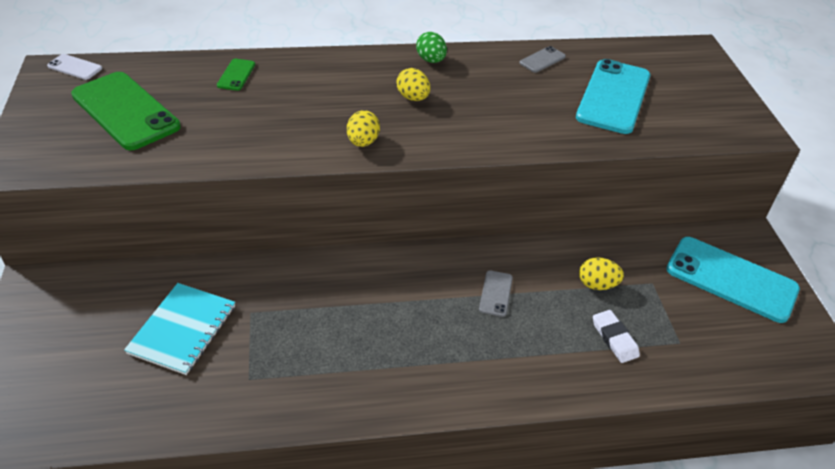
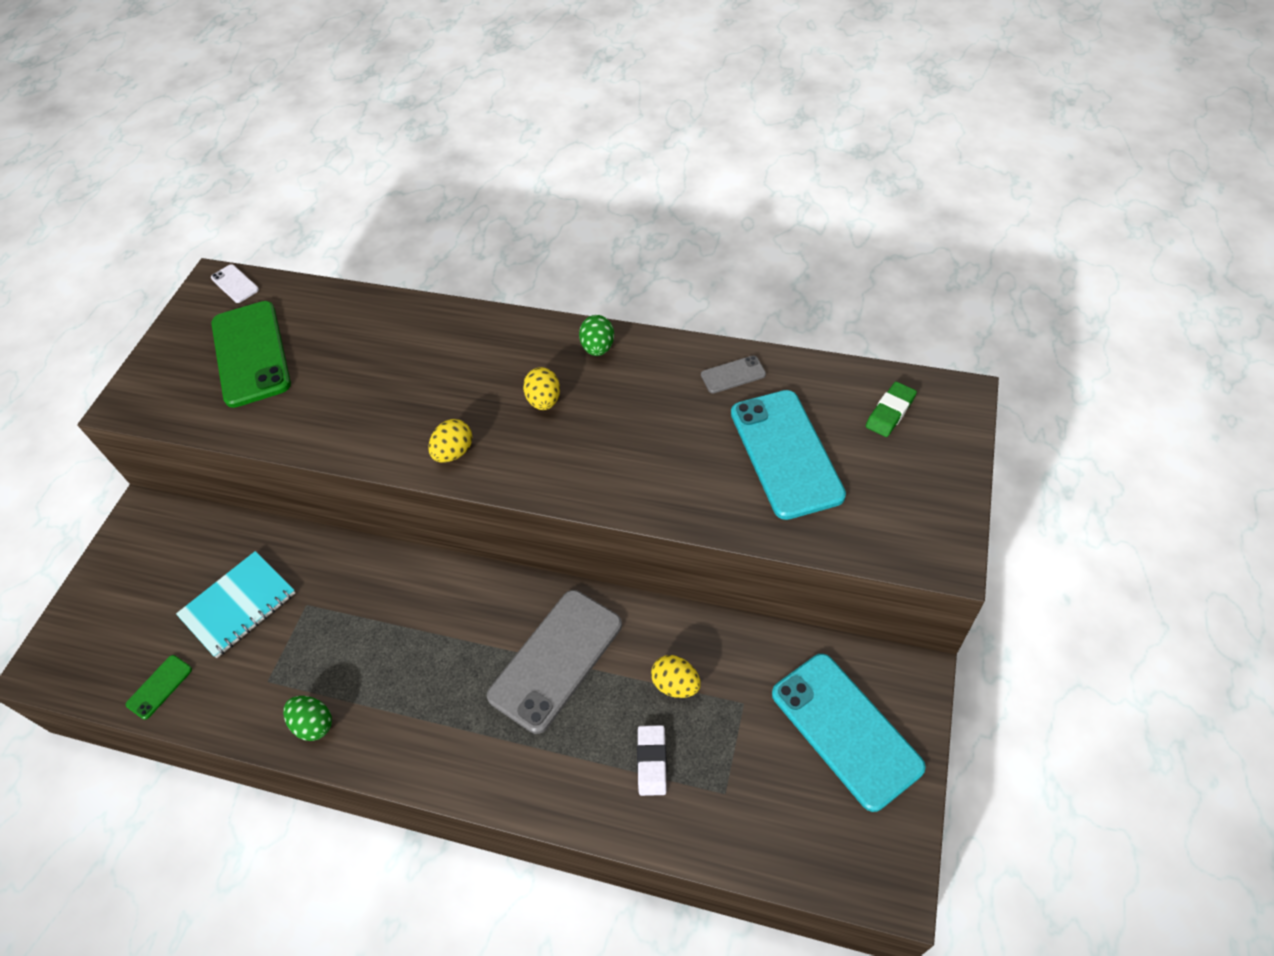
camera: 30 degrees right, 10 degrees up
(236, 75) = (379, 326): green phone -> green phone (159, 687)
(315, 398) = (314, 724): none -> green egg
(496, 293) = (556, 660): grey phone -> grey phone, size x2.25
(613, 96) = (785, 453): turquoise phone -> turquoise phone turned 60 degrees counterclockwise
(662, 62) = (890, 412): none -> green eraser

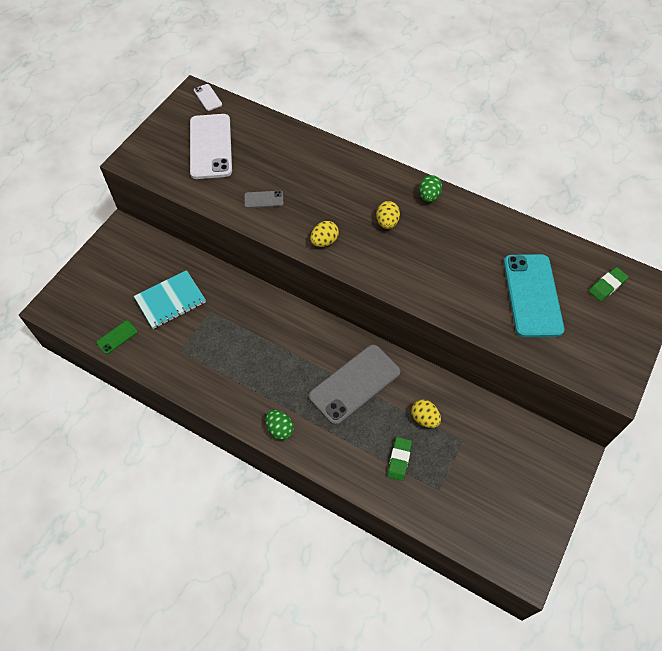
camera: 10 degrees right, 5 degrees up
(251, 354) = (211, 146): green phone -> white phone
(314, 724) = (203, 383): green egg -> green egg (280, 429)
(652, 761) = (399, 459): white eraser -> green eraser
(733, 375) = (511, 236): grey phone -> grey phone (263, 199)
(845, 730) = (522, 474): turquoise phone -> none

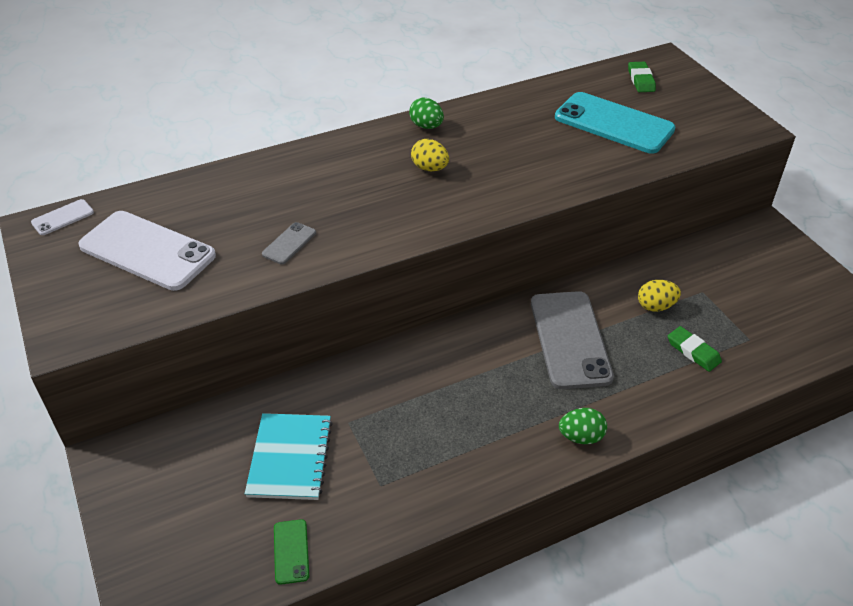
camera: 55 degrees left, 15 degrees down
(207, 97) = (63, 218): white phone -> white phone turned 45 degrees counterclockwise
(324, 241) = (406, 224): yellow egg -> none

